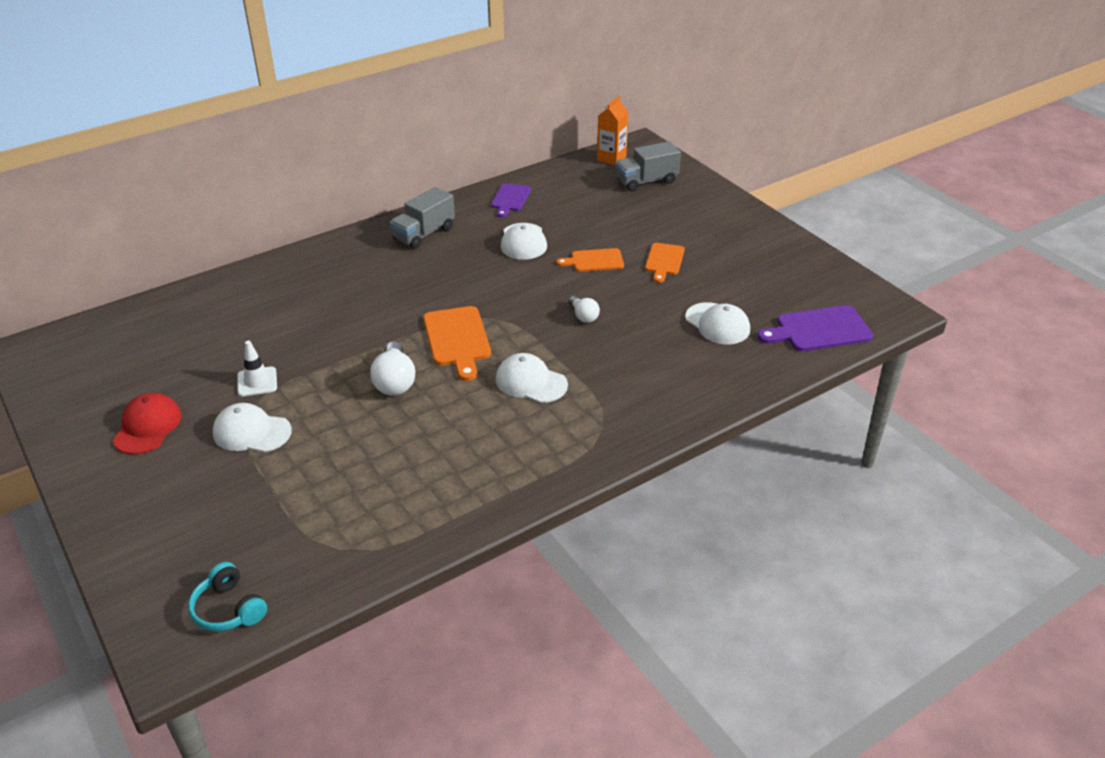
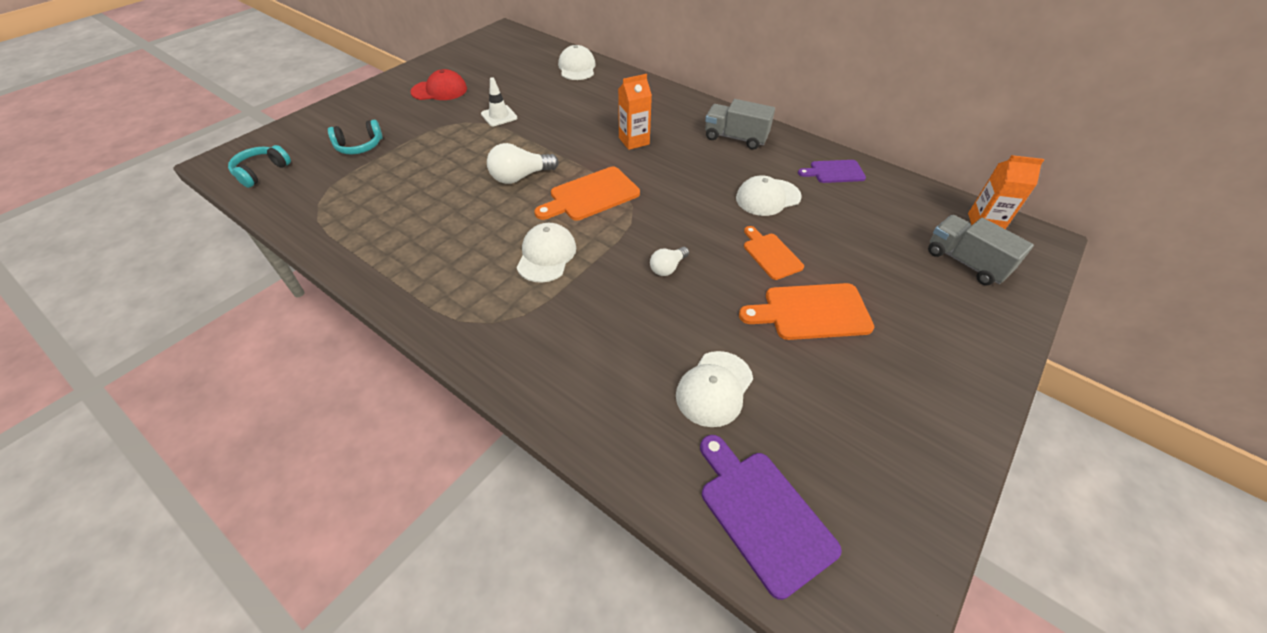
camera: 70 degrees right, 10 degrees up
(234, 510) = (359, 146): none -> turquoise headphones
(251, 432) = (442, 130): white cap -> white cap (577, 67)
(383, 294) = (634, 141): none -> orange carton
(664, 261) = (811, 312): orange cutting board -> orange cutting board, size x1.55

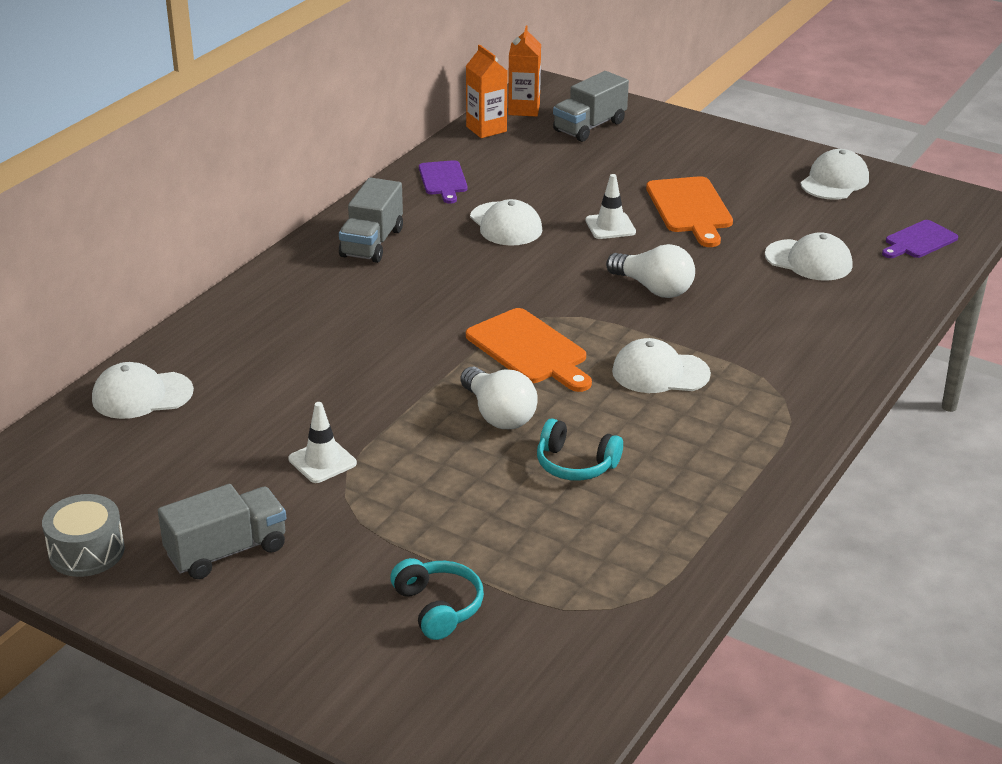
camera: 95 degrees left, 15 degrees down
(261, 172) = (539, 712): turquoise headphones -> turquoise headphones (575, 464)
(439, 90) = (226, 551): red cap -> grey truck
(459, 59) = (86, 551): none -> grey drum
(634, 141) = (388, 323): orange carton -> orange carton (486, 129)
(667, 268) = (654, 288): white light bulb -> white light bulb, size x1.65
(763, 514) = (918, 241): purple cutting board -> purple cutting board, size x0.64
(771, 254) = (610, 226): orange cutting board -> white traffic cone
(902, 456) = (834, 181): none -> white cap

